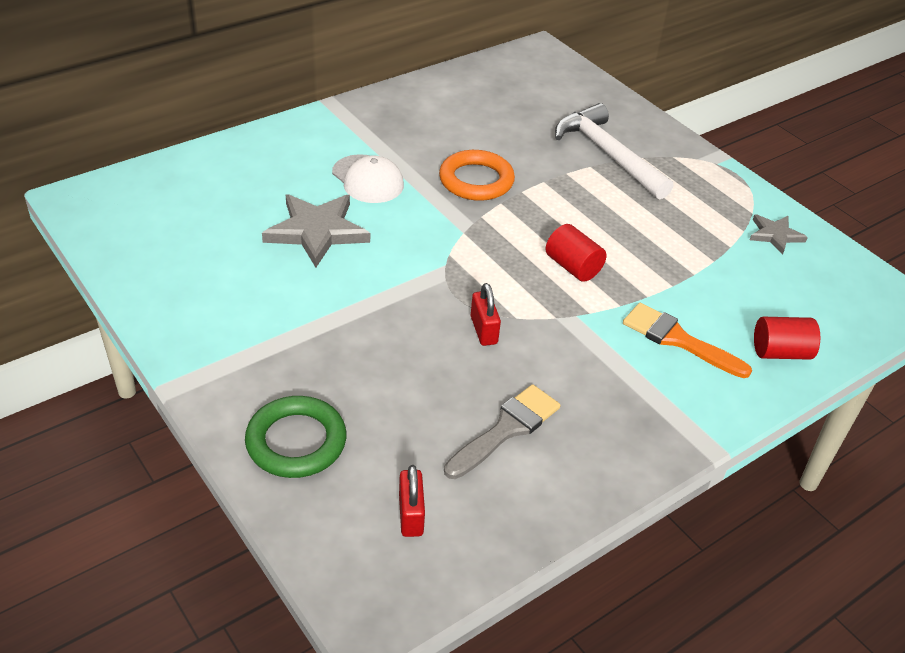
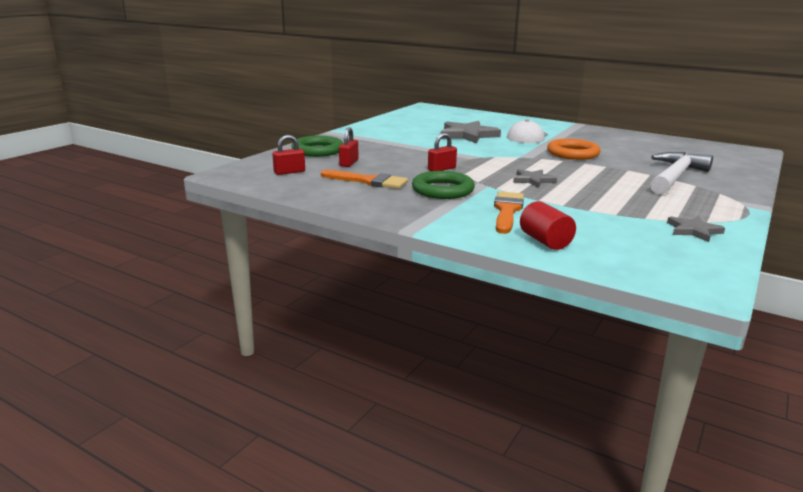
camera: 70 degrees right, 20 degrees down
(398, 423) = (349, 163): none -> red padlock
(506, 429) = (368, 181): grey brush -> orange brush
(573, 267) = (533, 180): red cylinder -> grey star
(579, 365) = (442, 190): none -> green ring

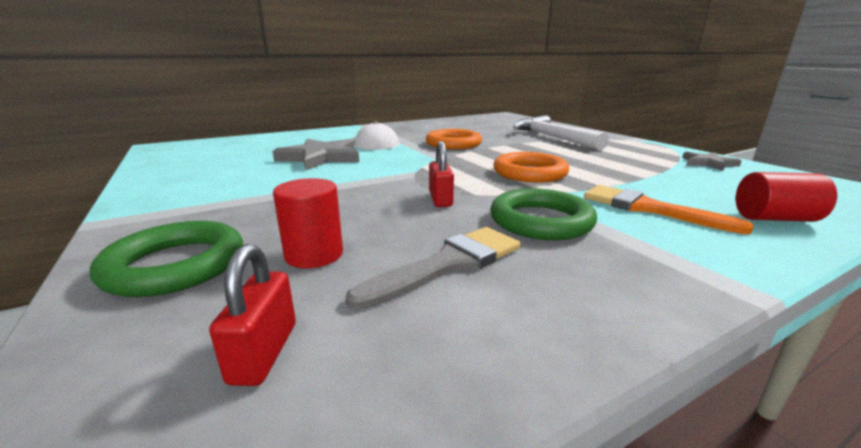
camera: 60 degrees left, 0 degrees up
(349, 163) = (314, 254): red padlock -> red cylinder
(368, 181) = (448, 264): orange brush -> grey brush
(533, 180) = (529, 173): grey star -> orange ring

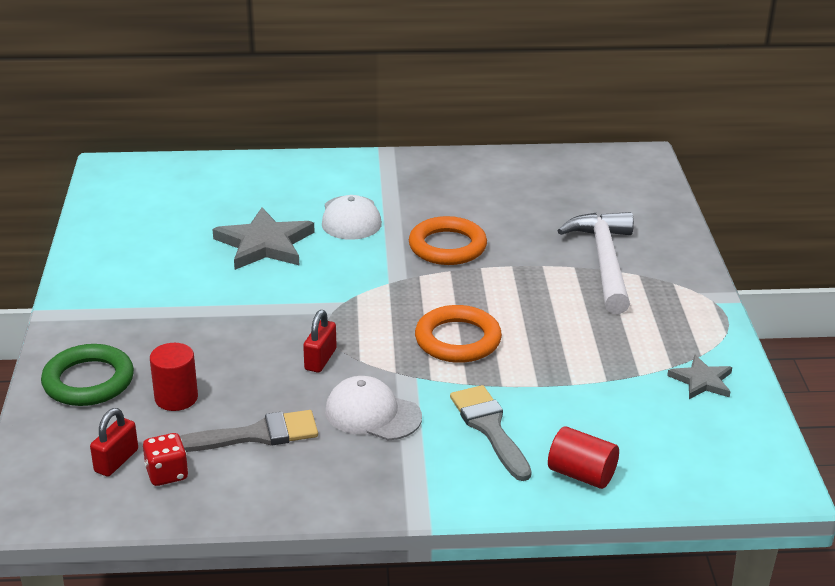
camera: 25 degrees right, 10 degrees up
(369, 345) = (167, 474): none -> red dice
(540, 221) = (372, 414): green ring -> white cap
(648, 208) = (489, 428): orange brush -> grey brush

